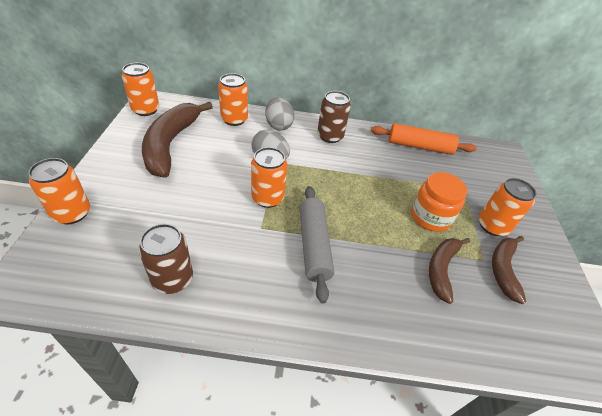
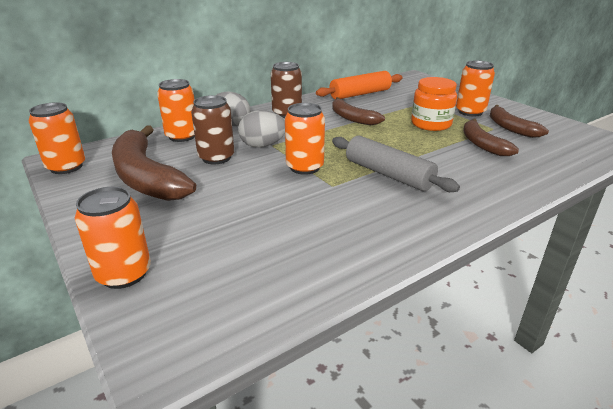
camera: 35 degrees left, 15 degrees down
(172, 279) = (320, 253): brown can -> brown can (216, 158)
(372, 170) = (352, 118): none -> brown banana

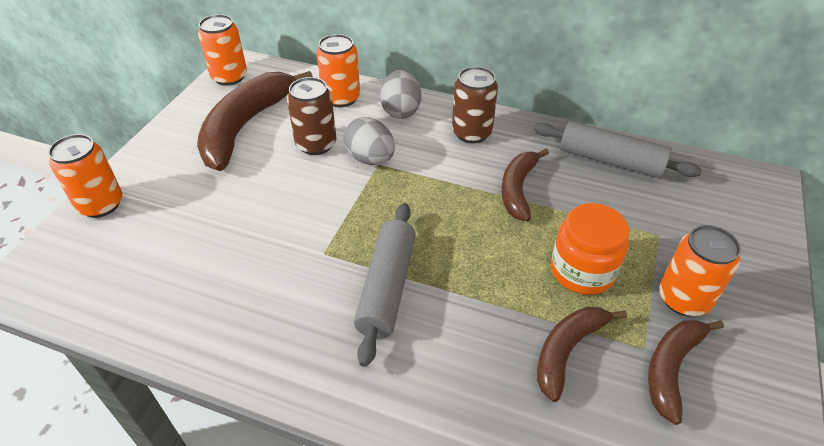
camera: 55 degrees right, 15 degrees up
(305, 167) = (347, 213): orange can -> none
(360, 94) = (610, 160): orange rolling pin -> grey rolling pin

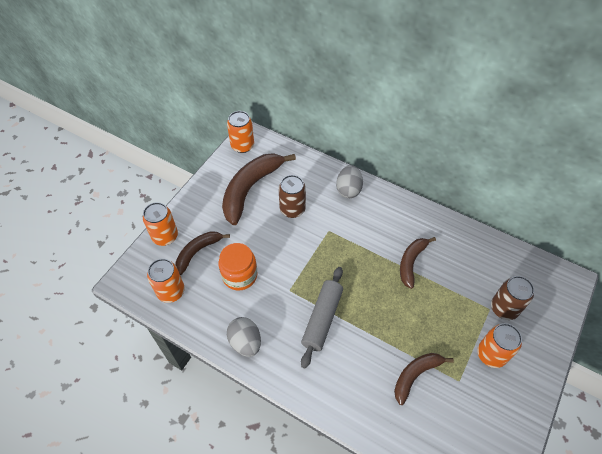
camera: 10 degrees right, 10 degrees up
(341, 98) = (312, 173): orange can -> orange can (171, 291)
(370, 159) = (324, 226): grey egg -> grey egg (245, 342)
(471, 133) = (391, 214): brown can -> brown can (504, 308)
(582, 271) = (436, 326): orange jar -> orange jar (239, 275)
(610, 160) = (475, 249): grey rolling pin -> none
(671, 368) = (470, 396): brown banana -> brown banana (198, 252)

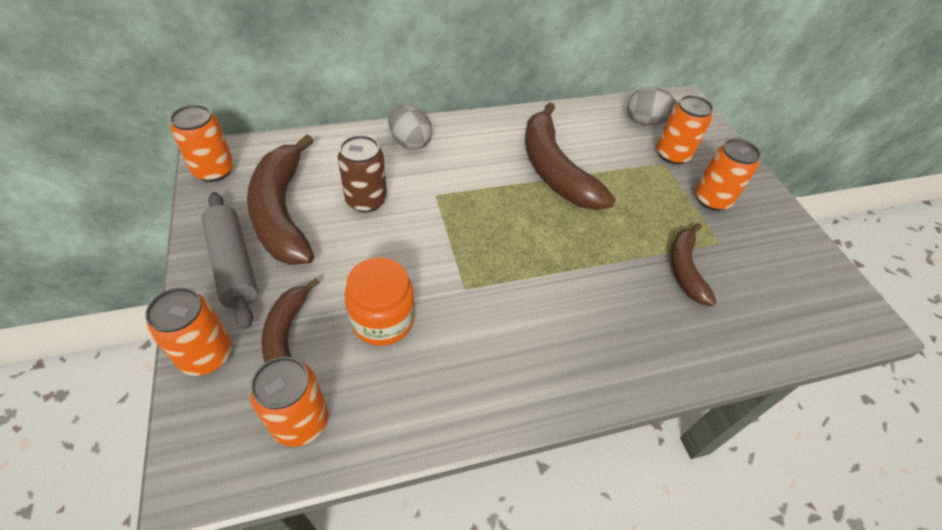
camera: 50 degrees left, 5 degrees down
(245, 342) = (483, 393): grey egg -> grey egg (645, 121)
(322, 319) = (537, 289): grey rolling pin -> grey rolling pin (233, 265)
(411, 262) = (554, 170): brown banana -> brown banana, size x1.73
(504, 308) = (672, 155): brown can -> orange can

